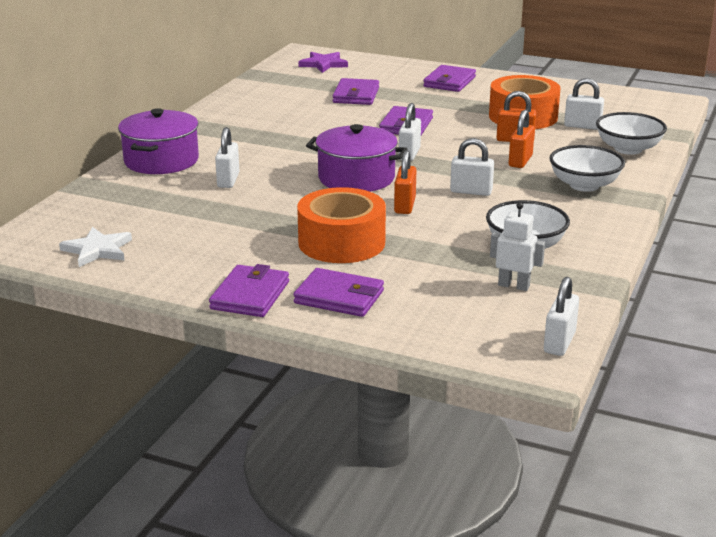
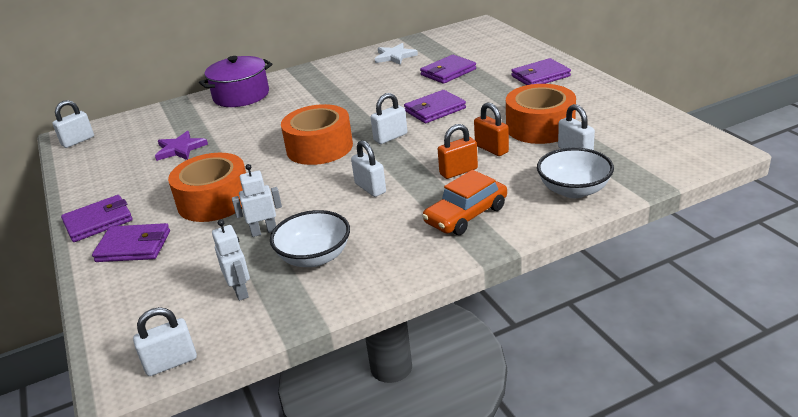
camera: 45 degrees right, 5 degrees up
(97, 250) = (99, 153): white star -> white star (394, 56)
(228, 180) = (246, 123): white padlock -> white padlock (78, 141)
(323, 64) = (474, 38): purple star -> purple star (180, 149)
(339, 297) = (133, 246): purple wallet -> purple wallet turned 60 degrees counterclockwise
(356, 178) = (319, 147): purple pot -> orange tape
(404, 206) = (305, 184): orange padlock -> none
(443, 246) = (264, 231): none -> white robot
(584, 185) = (466, 215): white bowl -> orange car

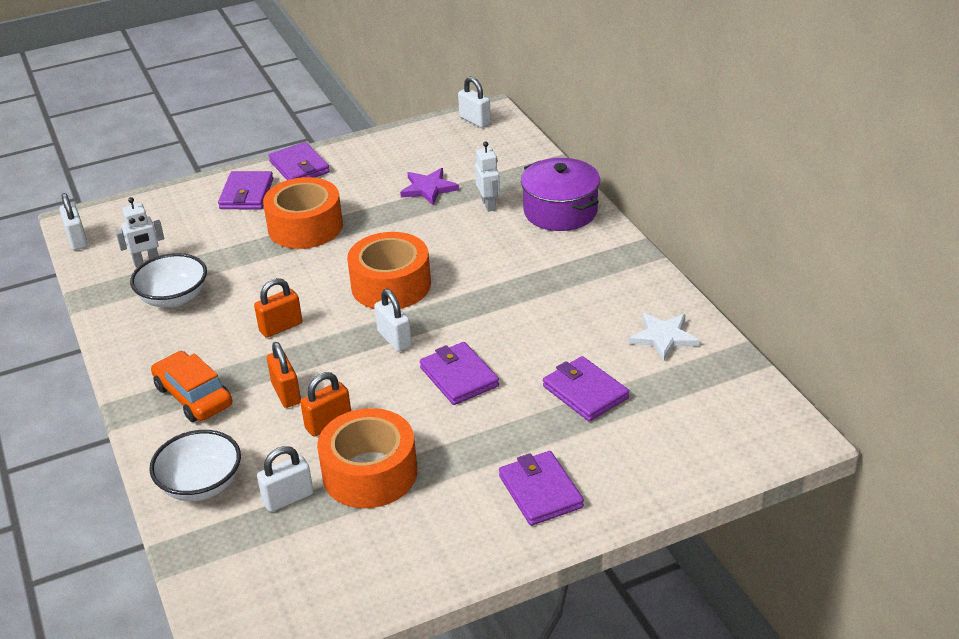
camera: 90 degrees right, 5 degrees up
(264, 231) = (233, 264): white robot -> white robot (489, 205)
(370, 188) = (281, 327): white padlock -> orange padlock

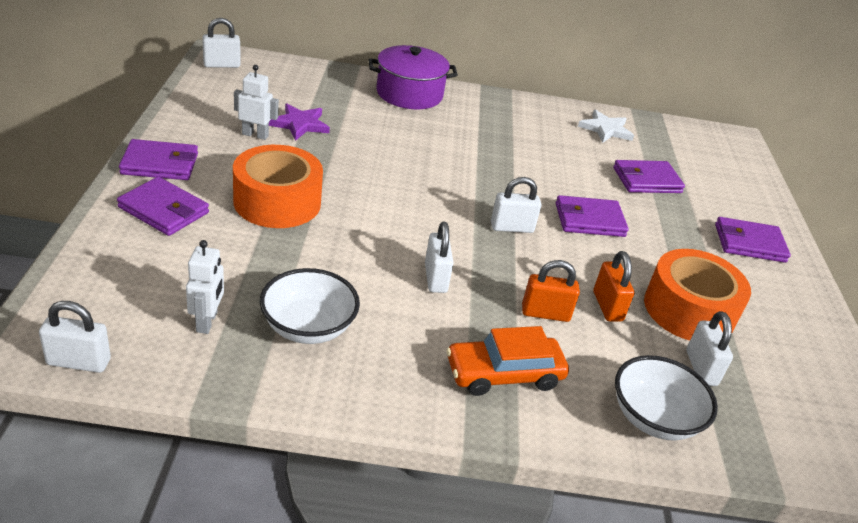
camera: 70 degrees left, 0 degrees up
(281, 327) = (435, 278): orange padlock -> white padlock
(391, 285) = (429, 198): orange tape -> none
(489, 205) = (362, 113): white robot -> white robot (255, 135)

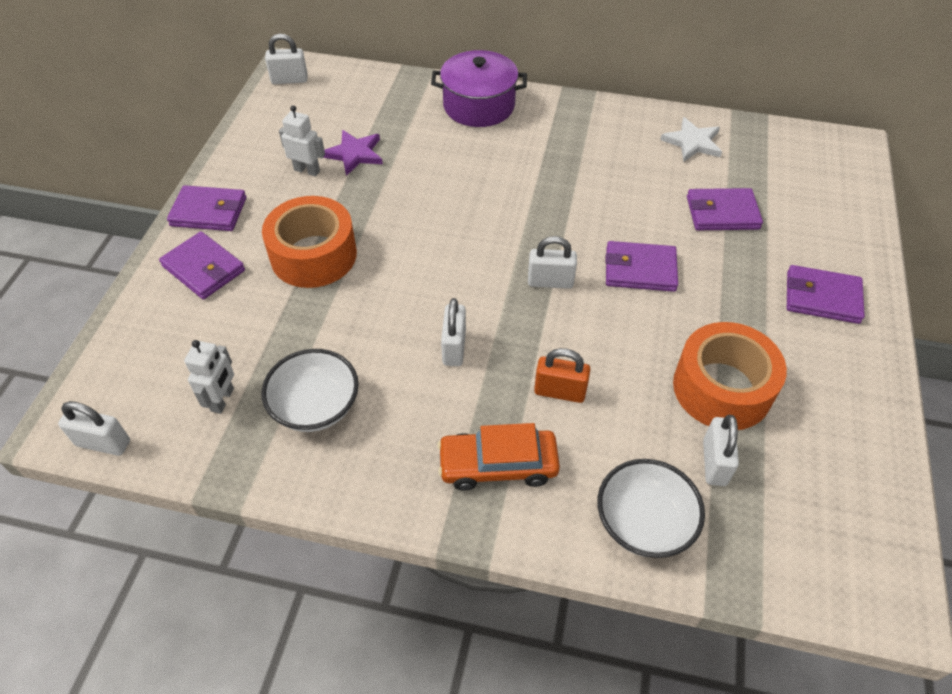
camera: 15 degrees right, 15 degrees up
(607, 306) = (630, 383): orange padlock -> none

